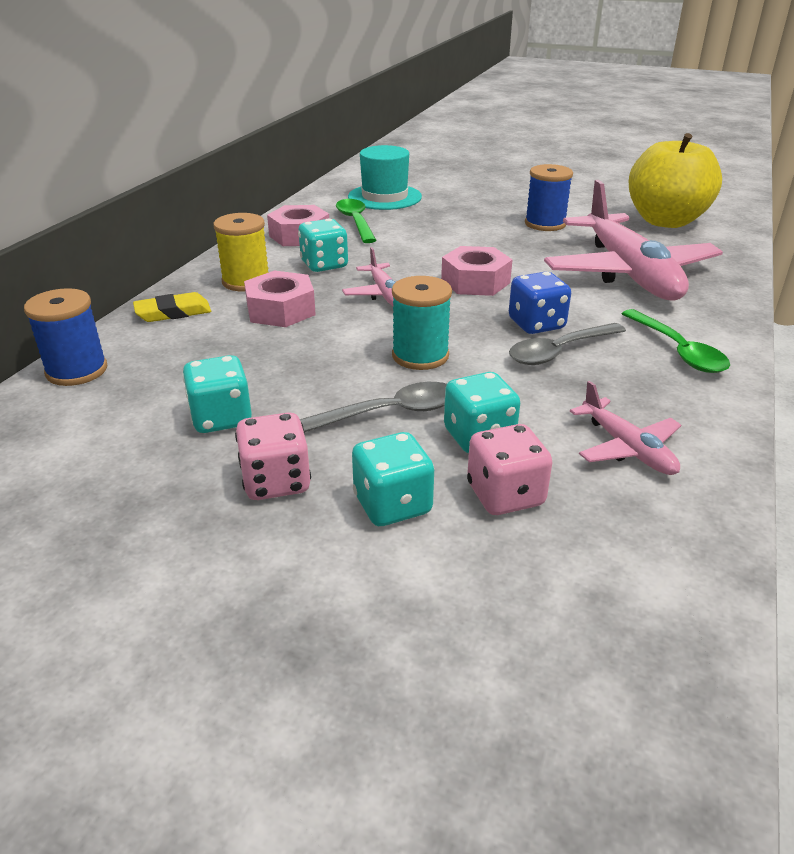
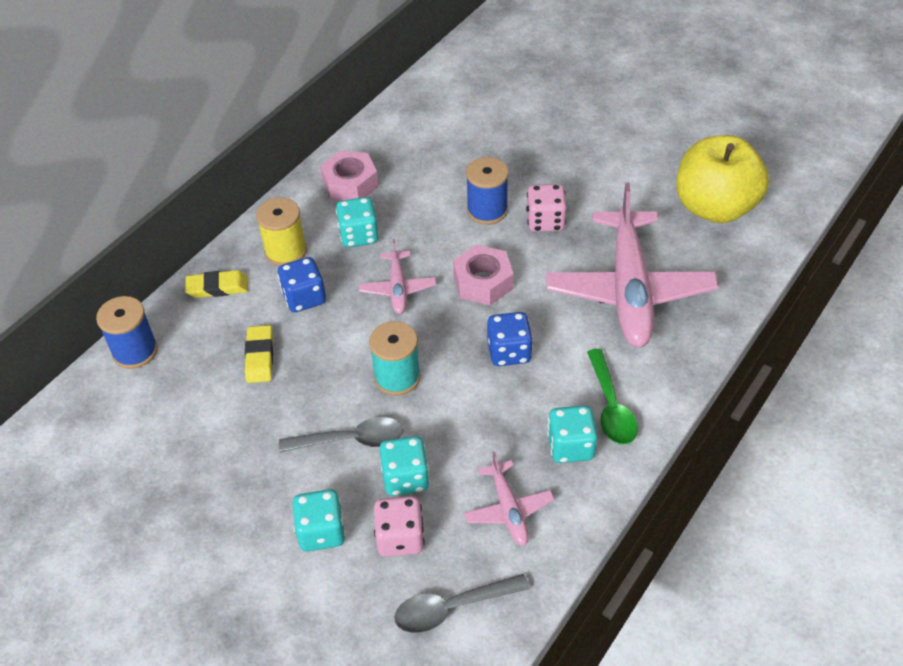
camera: 15 degrees right, 15 degrees up
(221, 418) = (228, 424): turquoise dice -> turquoise dice (570, 446)
(243, 358) = (259, 357): none -> yellow eraser
(276, 482) = (251, 496): pink dice -> pink dice (545, 221)
(281, 310) = (304, 298): pink nut -> blue dice
(355, 222) = (409, 166): green spoon -> none
(384, 197) = (452, 124): turquoise hat -> none
(545, 224) = (590, 196): blue spool -> blue spool (487, 210)
(559, 352) = (511, 391): grey spoon -> grey spoon (452, 608)

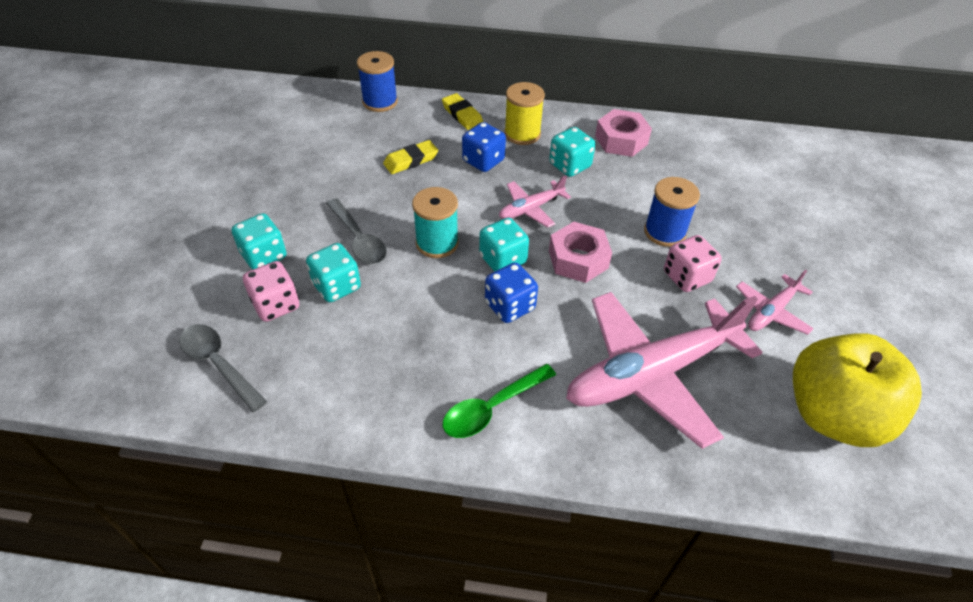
camera: 60 degrees right, 0 degrees up
(508, 510) = (334, 368): pink plane -> pink plane (771, 311)
(570, 446) = (426, 391): turquoise dice -> turquoise dice (503, 259)

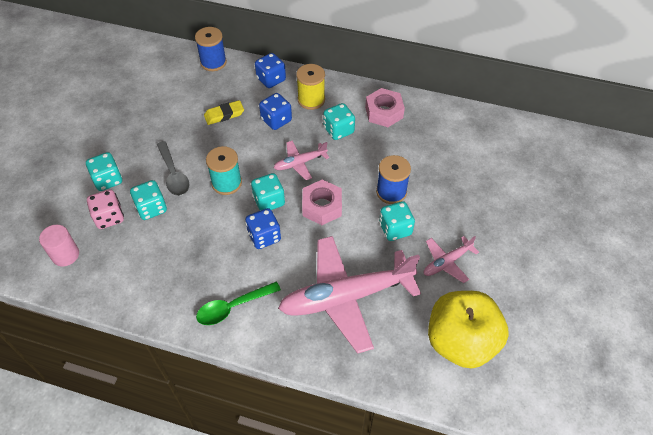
camera: 10 degrees right, 5 degrees up
(218, 364) = (65, 255): grey spoon -> pink cylinder
(462, 115) = (271, 79): yellow eraser -> blue dice
(686, 277) = (395, 229): pink dice -> turquoise dice

